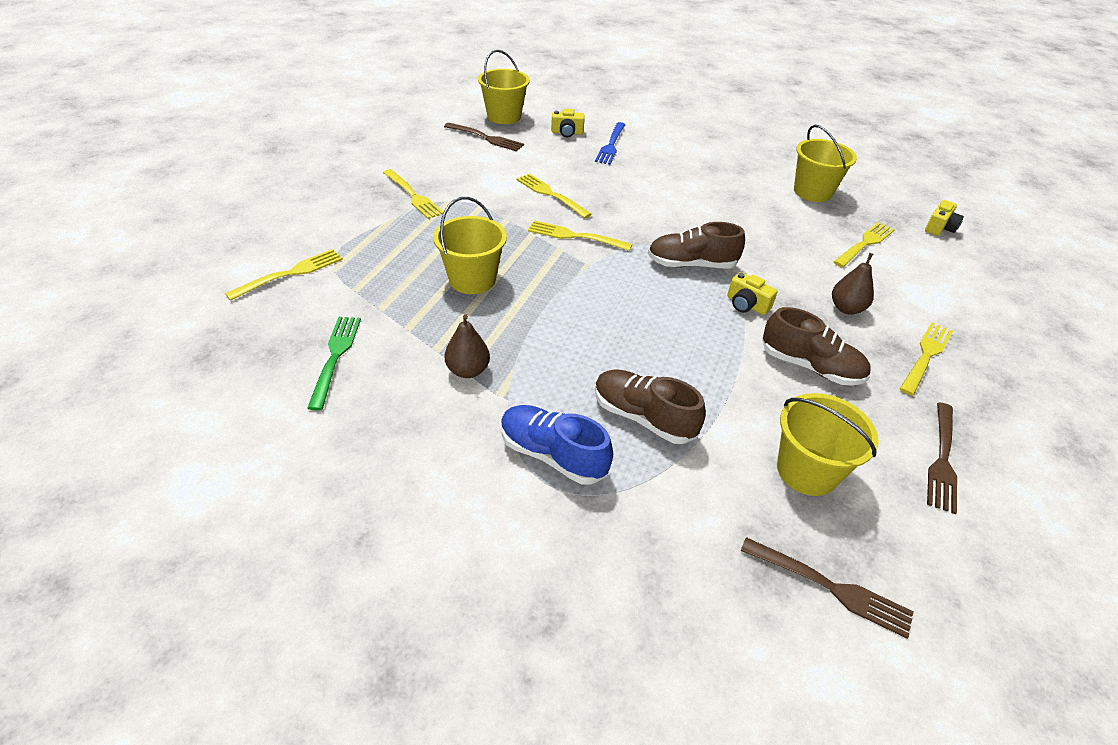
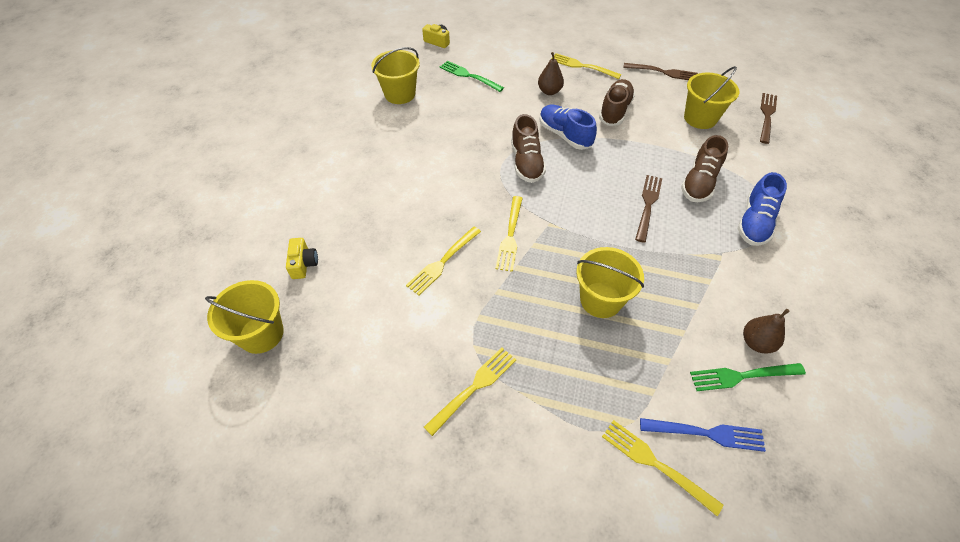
camera: 95 degrees left, 10 degrees up
(468, 370) = (708, 280): brown pear -> brown pear (756, 342)
(486, 138) = (323, 342): brown fork -> brown fork (648, 205)
(611, 145) = (330, 223): blue fork -> blue fork (706, 433)
(746, 305) = (564, 135): yellow camera -> blue shoe
(865, 244) = (469, 76): yellow fork -> green fork

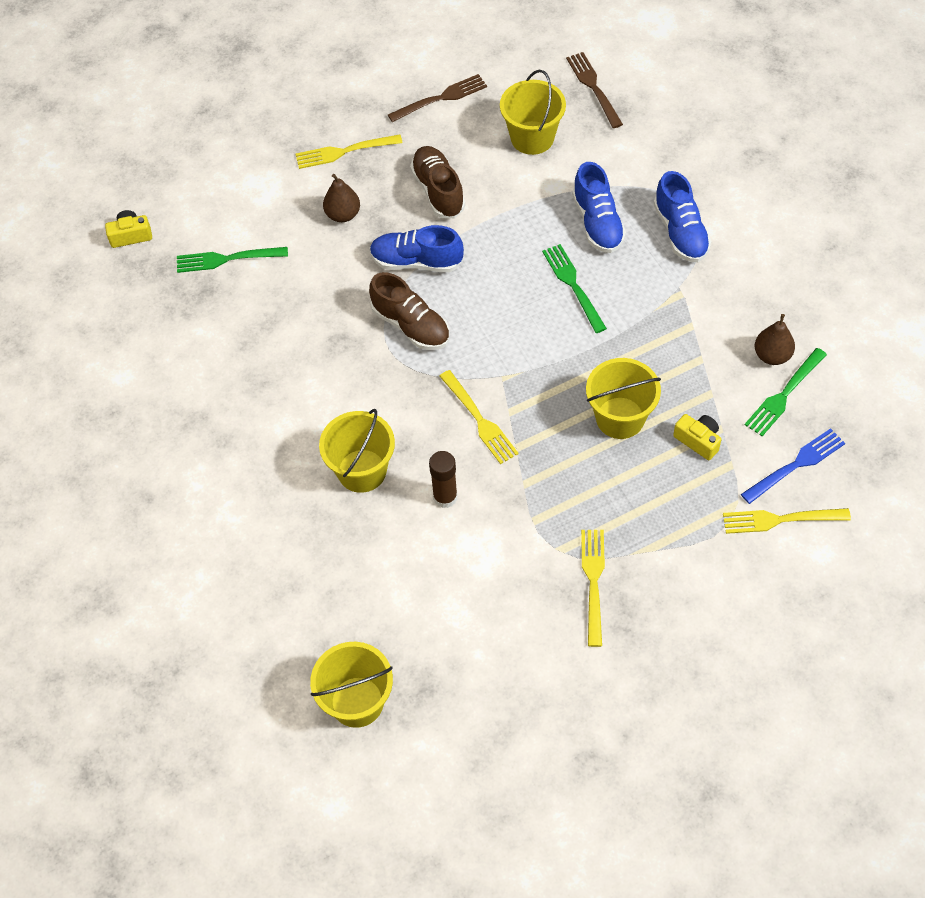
camera: 40 degrees left, 5 degrees up
(303, 264) = (313, 610): yellow camera -> yellow camera (698, 440)
(400, 94) = (173, 344): yellow bucket -> yellow bucket (362, 471)
(443, 262) = (445, 497): yellow fork -> brown glue stick
(648, 205) = (573, 285): brown fork -> green fork
(699, 183) = (597, 223): brown shoe -> blue shoe

